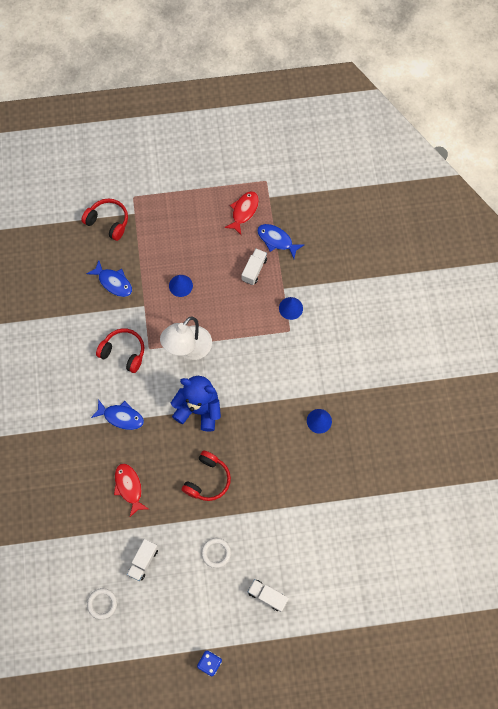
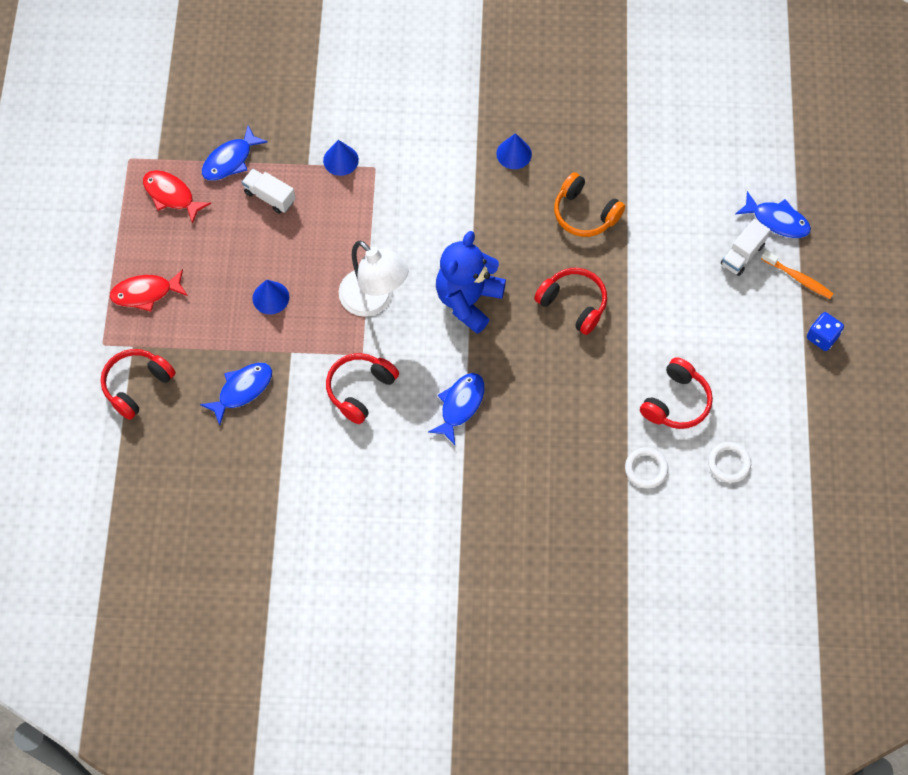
camera: 80 degrees left, 5 degrees down
(129, 487) = (568, 407): red fish -> red fish (145, 293)
(143, 561) = (676, 402): white truck -> red headphones
(216, 553) = (677, 308): white ring -> white ring (646, 469)
(255, 640) = (798, 278): none -> orange toothbrush
(280, 477) = (585, 213): none -> orange headphones
(301, 619) = (777, 220): none -> blue fish

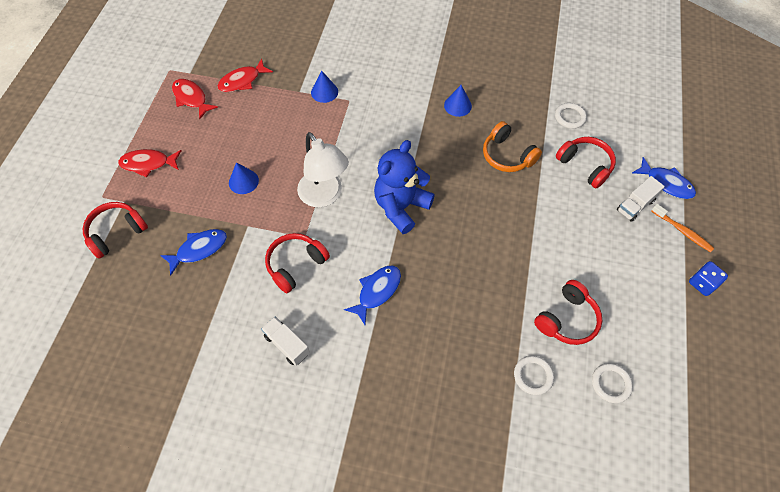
camera: 10 degrees right, 5 degrees down
(230, 160) = (242, 81): blue fish -> red fish
(270, 197) = (264, 109): white truck -> white truck (287, 344)
(573, 304) = (487, 223): red headphones -> red headphones (585, 165)
(655, 149) = (570, 117): none -> white ring

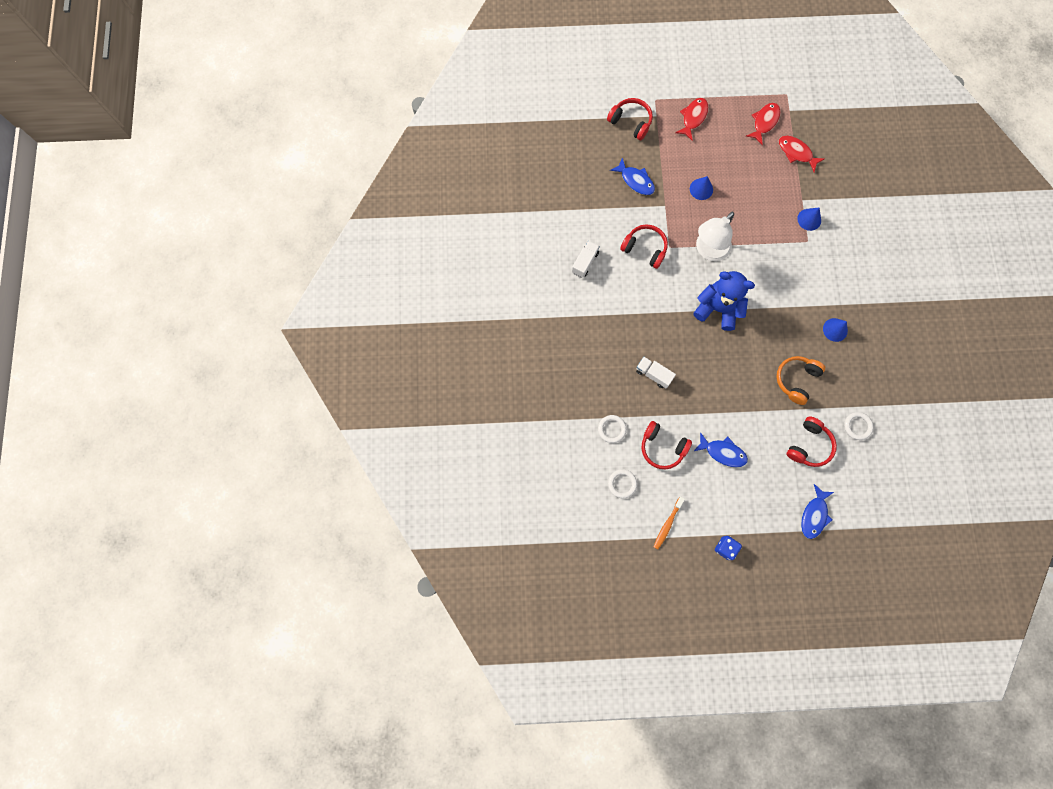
camera: 75 degrees right, 15 degrees up
(148, 164) = (693, 118): red fish -> red fish turned 45 degrees clockwise
(377, 291) = (642, 310): blue fish -> blue fish (723, 452)
(635, 205) = (782, 490): white truck -> white truck (653, 374)
(682, 231) = (769, 531): orange toothbrush -> orange toothbrush (667, 524)

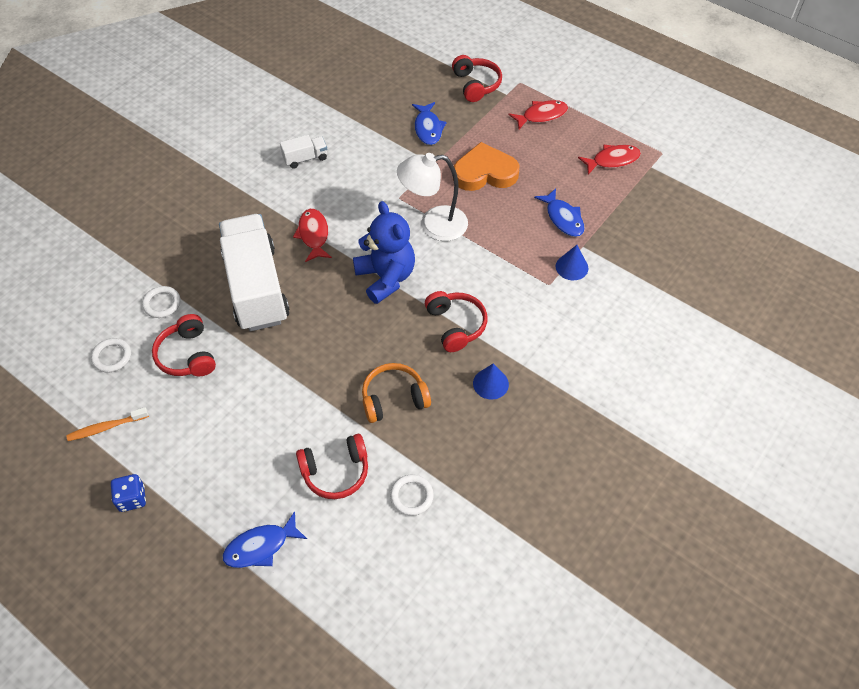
camera: 40 degrees right, 20 degrees down
(644, 249) = (373, 183): red headphones -> red headphones (456, 325)
(653, 374) = (256, 287): white truck -> white truck, size x2.41
(701, 189) = (485, 173): blue cone -> orange heart
(723, 452) = (239, 406): blue fish -> blue fish (563, 218)
(796, 153) = (620, 204): red fish -> red fish (313, 235)

